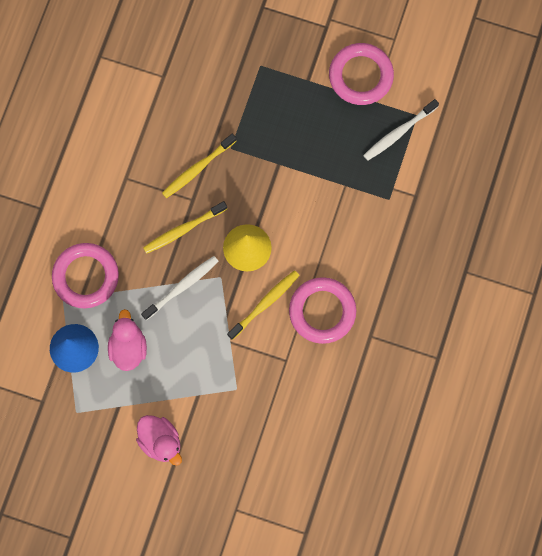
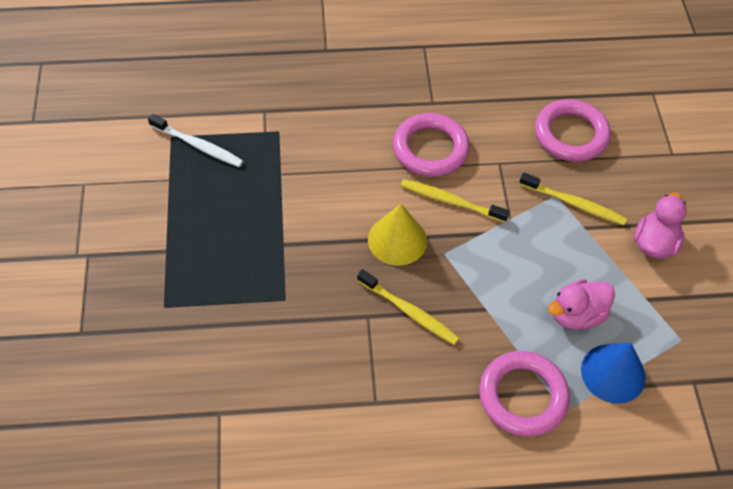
camera: 115 degrees left, 20 degrees down
(182, 287) = (477, 287): white toothbrush -> none
(197, 169) = (327, 325): yellow toothbrush -> yellow toothbrush (574, 204)
(360, 76) = (141, 201): pink ring -> pink ring (571, 134)

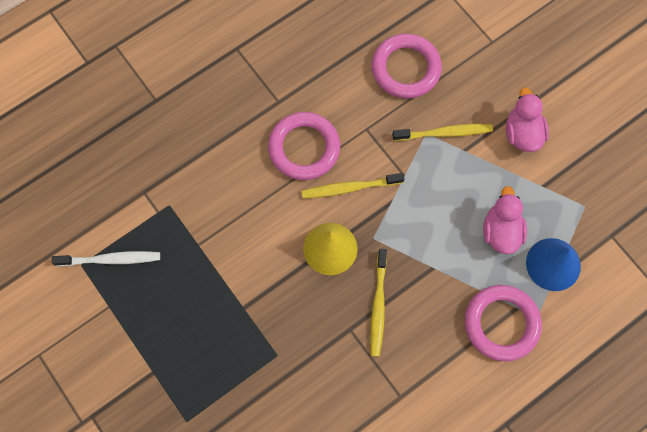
camera: 30 degrees left, 15 degrees up
(409, 312) = (378, 306): yellow toothbrush -> yellow toothbrush turned 90 degrees clockwise
(576, 315) = (501, 231): pink duck -> pink duck turned 150 degrees clockwise

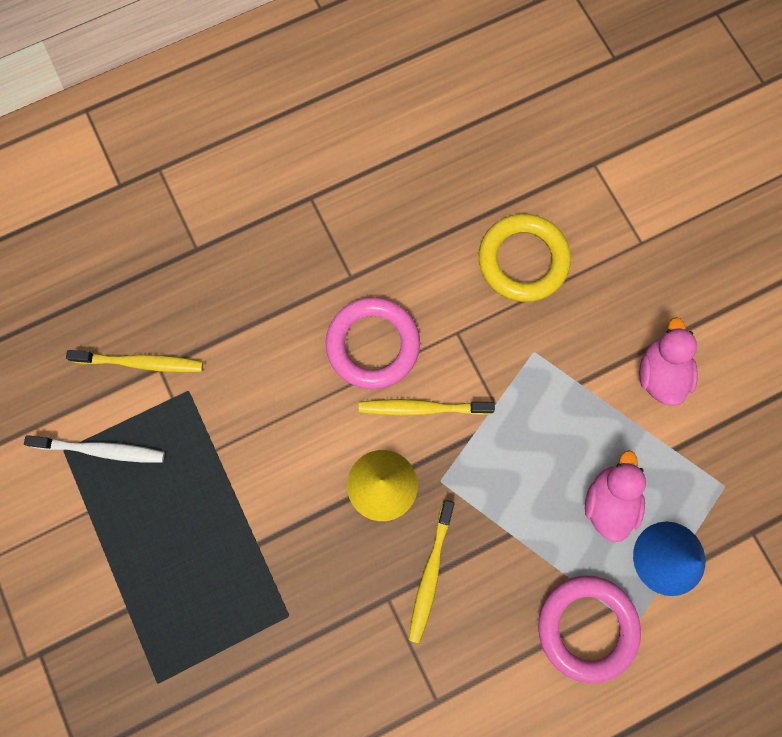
camera: 10 degrees right, 5 degrees up
(405, 69) = (522, 260): pink ring -> yellow ring
(444, 133) = (558, 355): yellow toothbrush -> yellow toothbrush (141, 362)

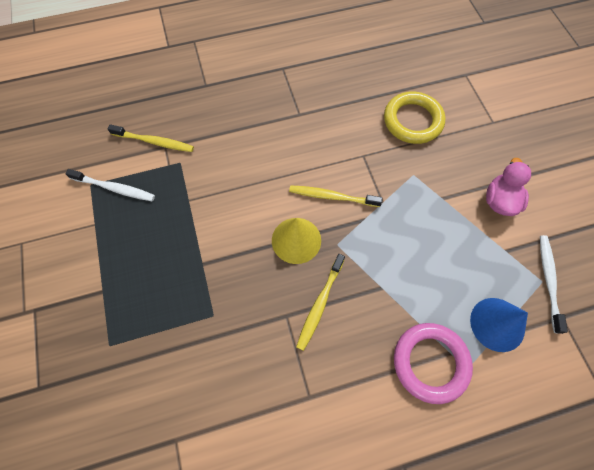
camera: 10 degrees right, 10 degrees down
(373, 345) = (306, 154): pink ring -> none
(608, 501) = (455, 277): pink duck -> none
(733, 484) = (548, 280): none -> white toothbrush

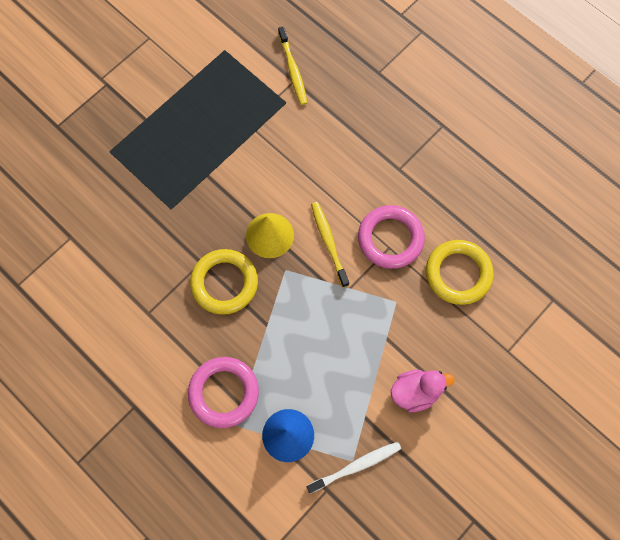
camera: 60 degrees right, 5 degrees up
(114, 188) = (232, 69): white toothbrush -> none
(320, 304) = (224, 283): yellow toothbrush -> yellow ring
(356, 150) = (390, 239): none -> pink ring

